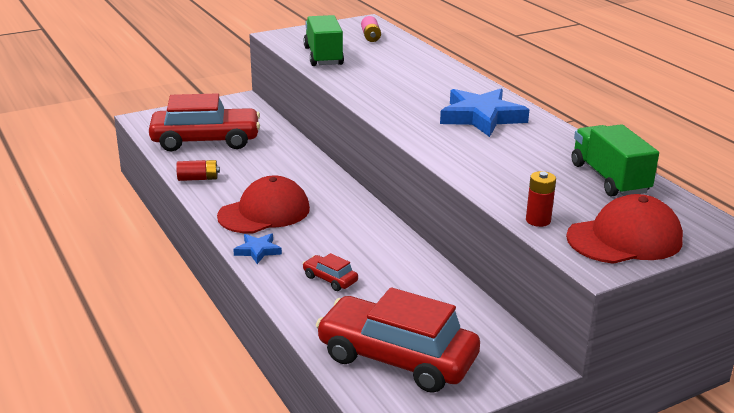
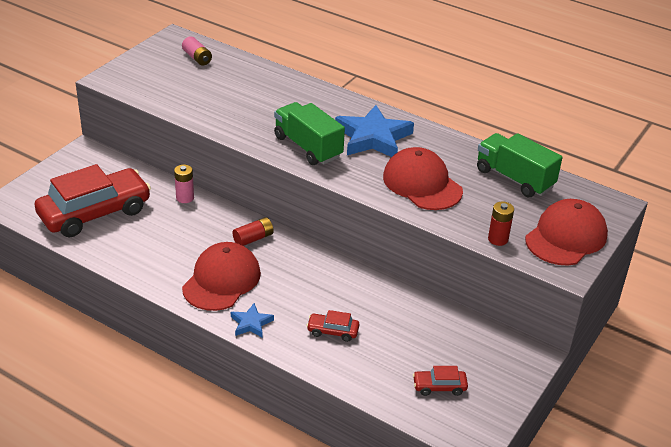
camera: 30 degrees left, 10 degrees up
(198, 178) = (128, 261): red battery -> red battery (253, 238)
(293, 148) = (185, 198): none -> pink battery
(323, 56) = (177, 97): green truck -> green truck (308, 147)
(397, 358) = (439, 387): red car -> red car, size x0.41
(497, 160) = (422, 184): none -> red cap

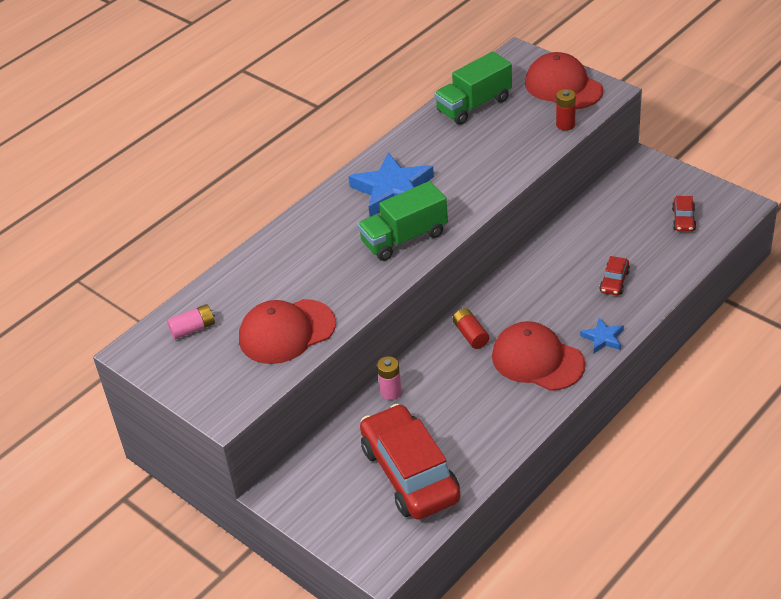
camera: 75 degrees left, 5 degrees up
(422, 184) = (477, 163): red cap -> red cap (286, 332)

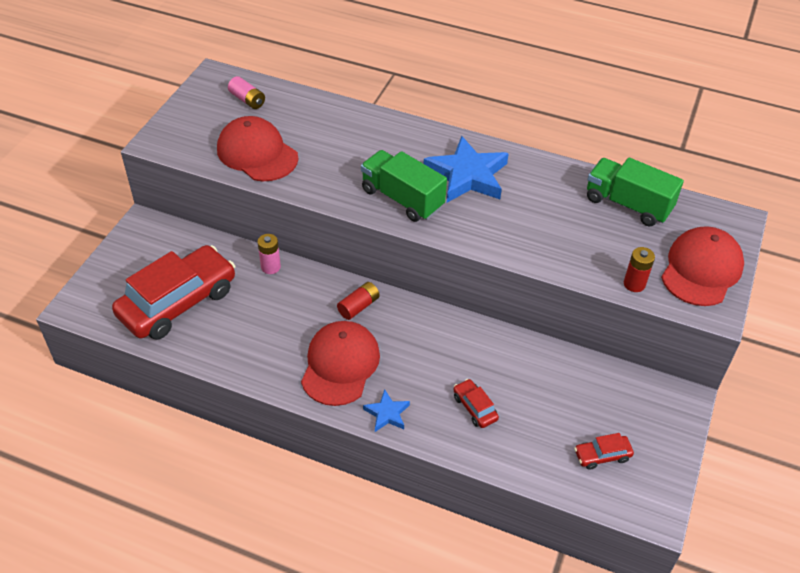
camera: 65 degrees right, 5 degrees up
(614, 281) = (475, 408): red car -> red car turned 60 degrees clockwise

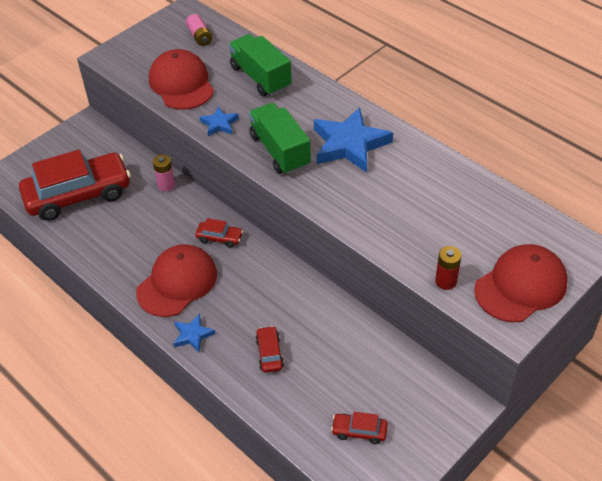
camera: 25 degrees right, 0 degrees up
(323, 186) = (219, 124): none -> blue star
(358, 306) = (219, 238): red battery -> red car
(628, 204) = (485, 207): green truck -> green truck (260, 77)

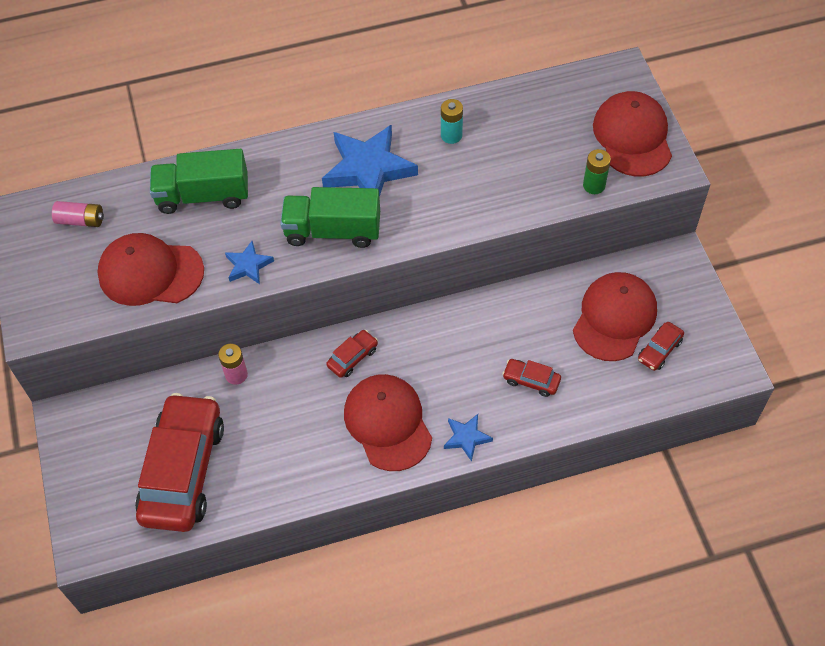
camera: 60 degrees left, 10 degrees up
(369, 384) = (614, 318): none -> red cap
(420, 174) = (451, 135): none -> turquoise battery
(446, 281) = (594, 185): red battery -> green battery

